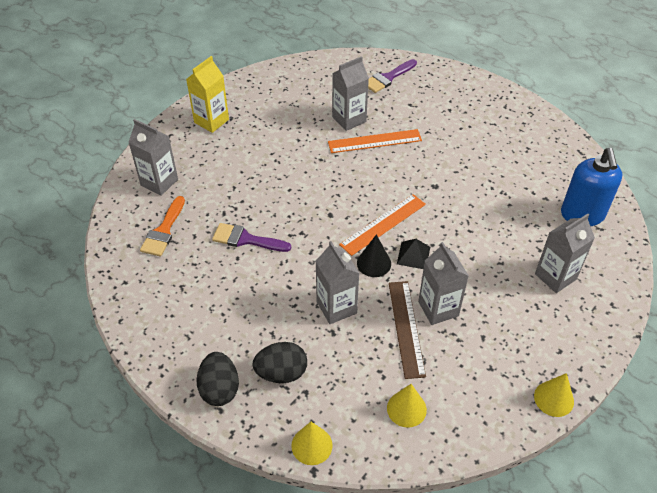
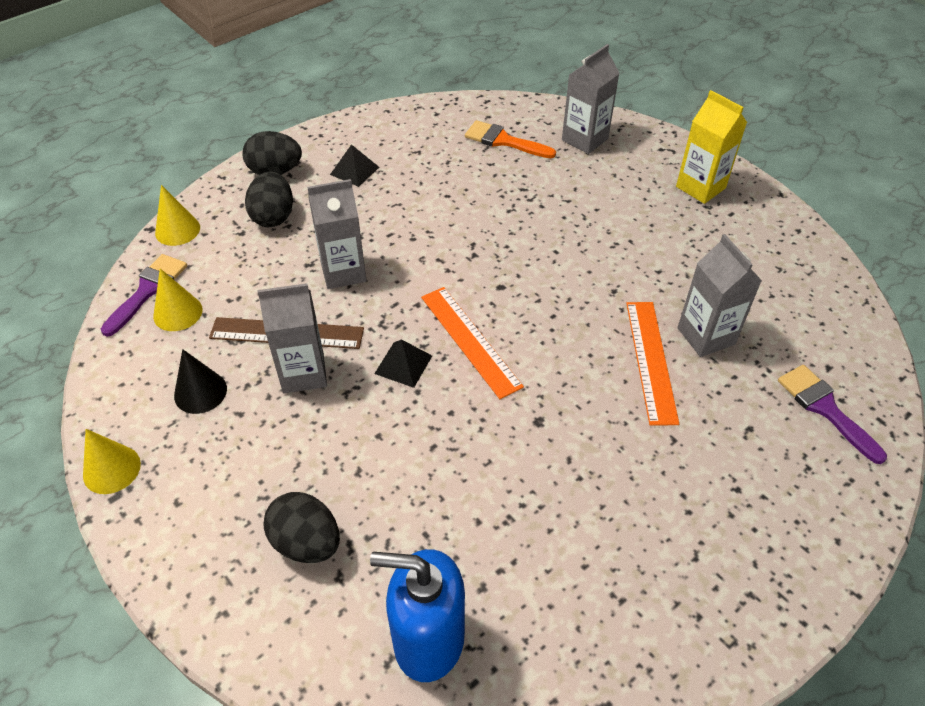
camera: 100 degrees right, 0 degrees up
(212, 326) = (354, 170): none -> black pyramid
(246, 239) = (474, 204): purple brush -> purple brush (148, 290)
(374, 263) = (402, 319): black cone -> black cone (200, 392)
(555, 276) = (306, 542): grey carton -> black egg

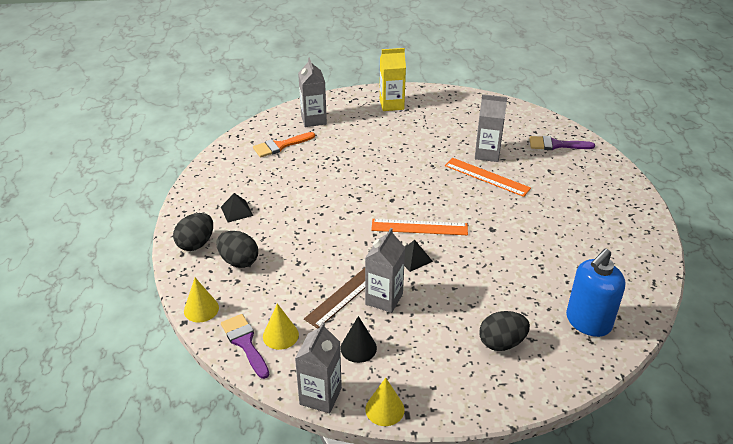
camera: 55 degrees left, 10 degrees down
(343, 272) = (320, 251): grey carton -> grey carton (320, 396)

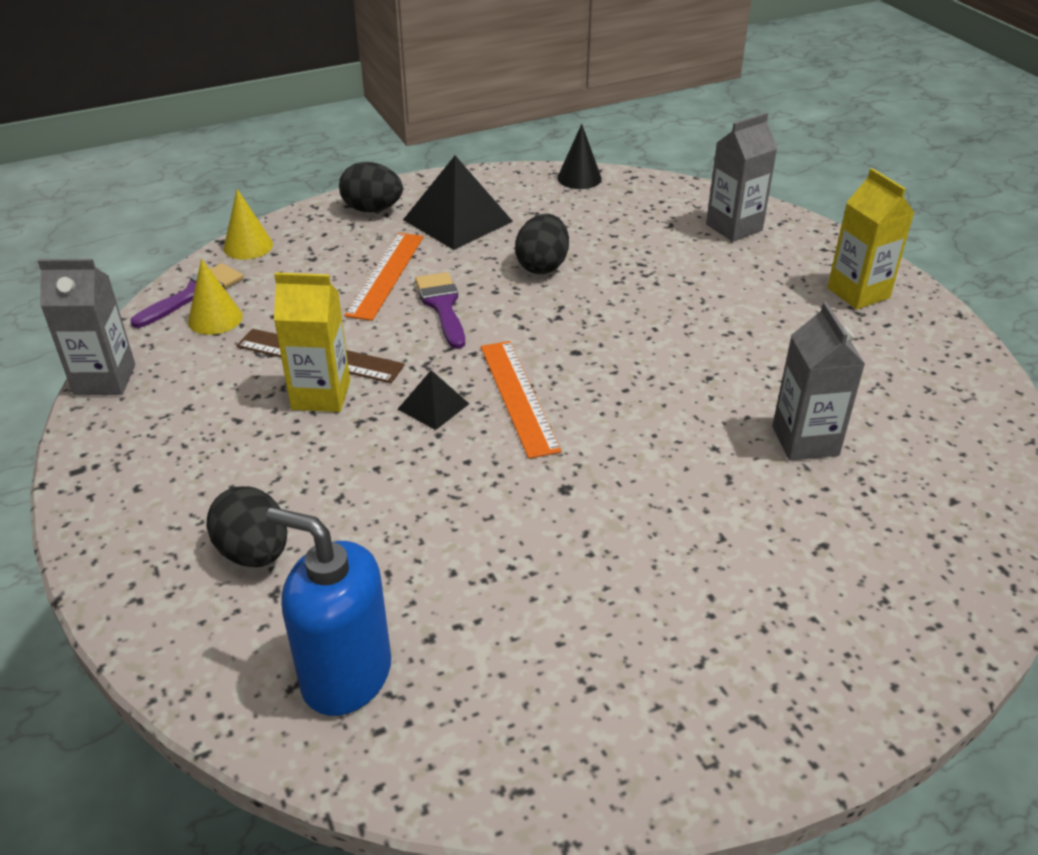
camera: 70 degrees right, 0 degrees up
(236, 211) = (458, 220): black pyramid -> black pyramid, size x1.93
(239, 261) = (352, 249): black egg -> black egg (542, 266)
(280, 146) = (637, 216): orange brush -> none
(358, 348) = (206, 393): black cone -> black cone (579, 178)
(384, 299) = (321, 395): grey carton -> yellow carton
(384, 409) = (85, 445): yellow cone -> none
(487, 177) = (726, 453): orange ruler -> orange ruler (386, 275)
(556, 145) = (931, 542): purple brush -> purple brush (442, 306)

